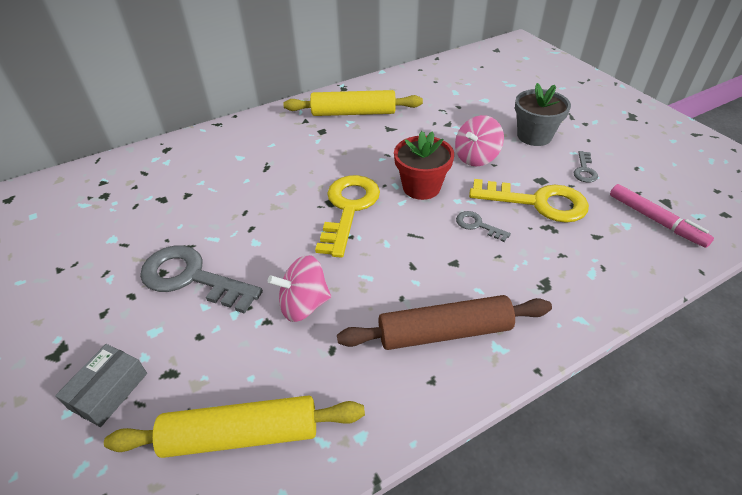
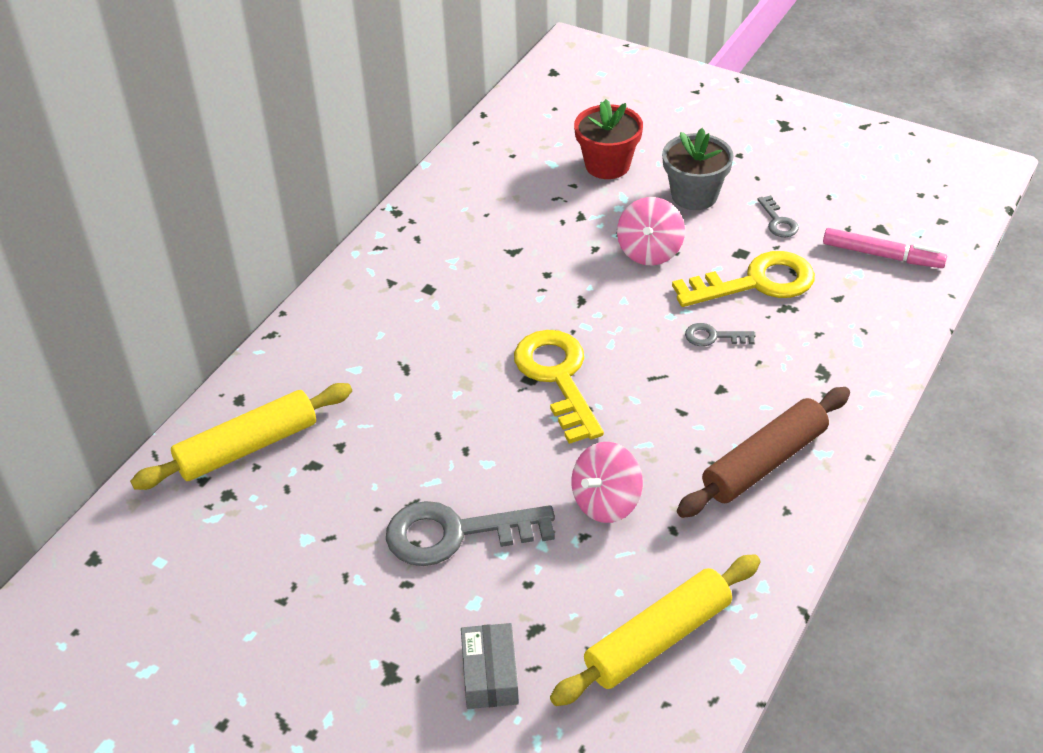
camera: 30 degrees left, 0 degrees up
(353, 113) = (445, 245): yellow rolling pin -> yellow rolling pin (247, 447)
(421, 187) = (617, 316): red flower pot -> red flower pot (607, 165)

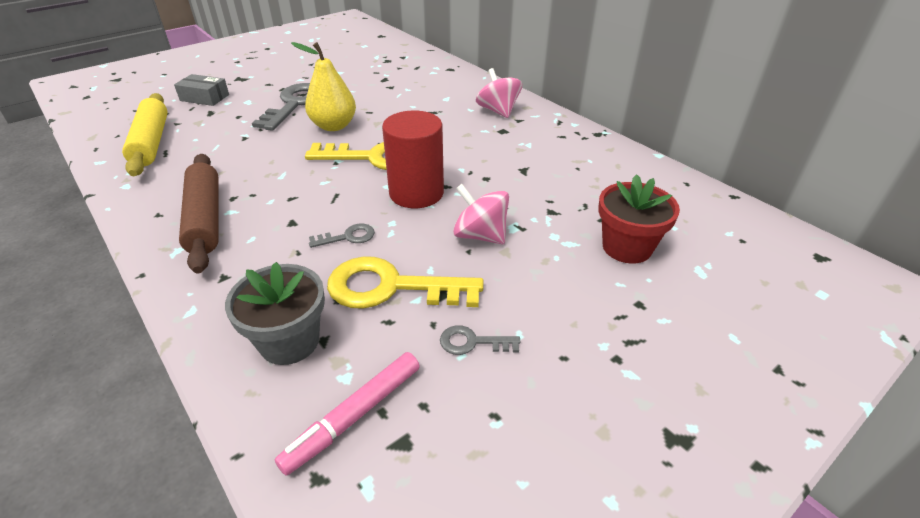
camera: 110 degrees right, 5 degrees down
(247, 447) = (413, 67): yellow rolling pin -> none
(500, 453) = (334, 126): none -> yellow pear
(606, 502) = (256, 150): pink spinning top -> pink spinning top (498, 111)
(609, 316) = (416, 193): none -> red cylinder
(694, 195) = (551, 291): grey flower pot -> grey flower pot (289, 341)
(713, 336) = (348, 237): grey key -> grey key turned 45 degrees clockwise
(756, 283) = (391, 287): yellow key -> yellow key turned 90 degrees clockwise

